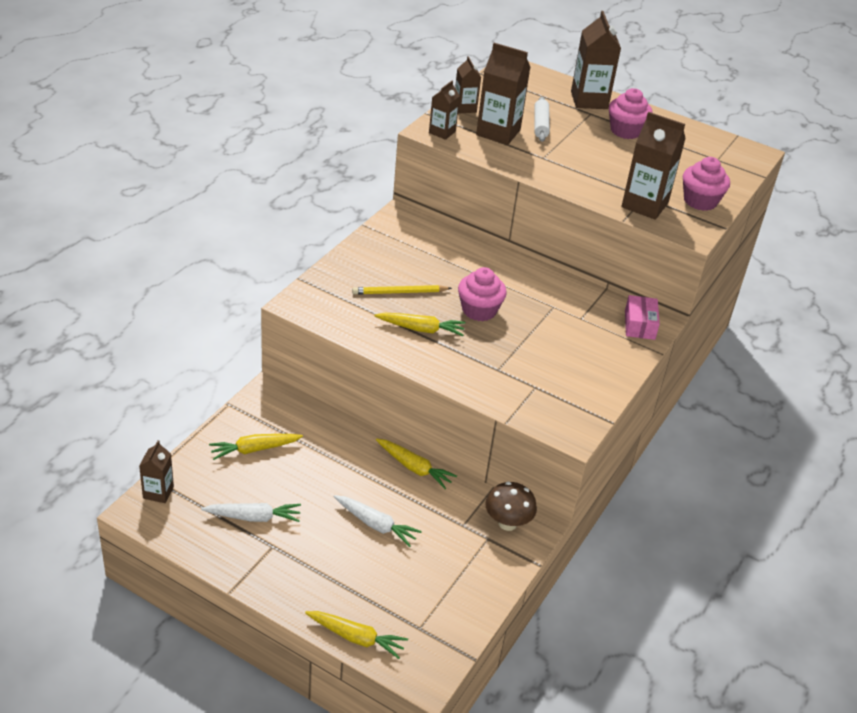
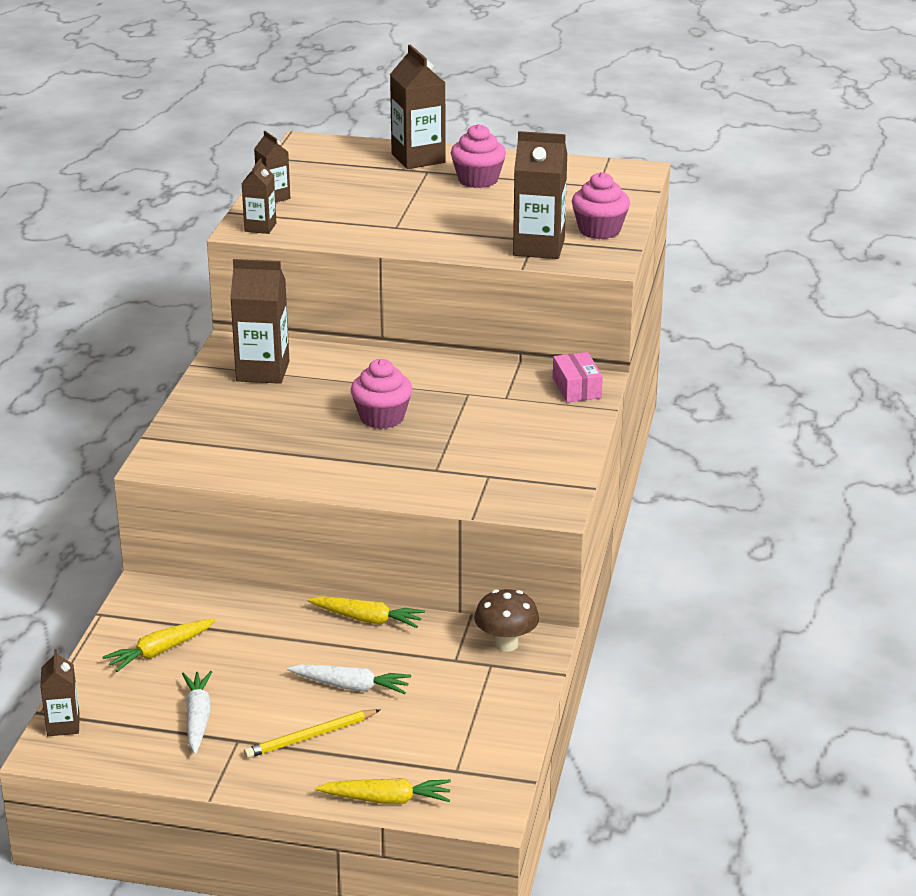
camera: 15 degrees left, 10 degrees down
(253, 517) = (198, 718): white carrot -> white carrot turned 75 degrees counterclockwise
(400, 292) = (276, 422): yellow pencil -> yellow pencil (311, 737)
(421, 329) = (322, 452): yellow carrot -> none
(498, 132) = (328, 213): brown carton -> brown carton (263, 371)
(540, 125) = (374, 195): white rolling pin -> none

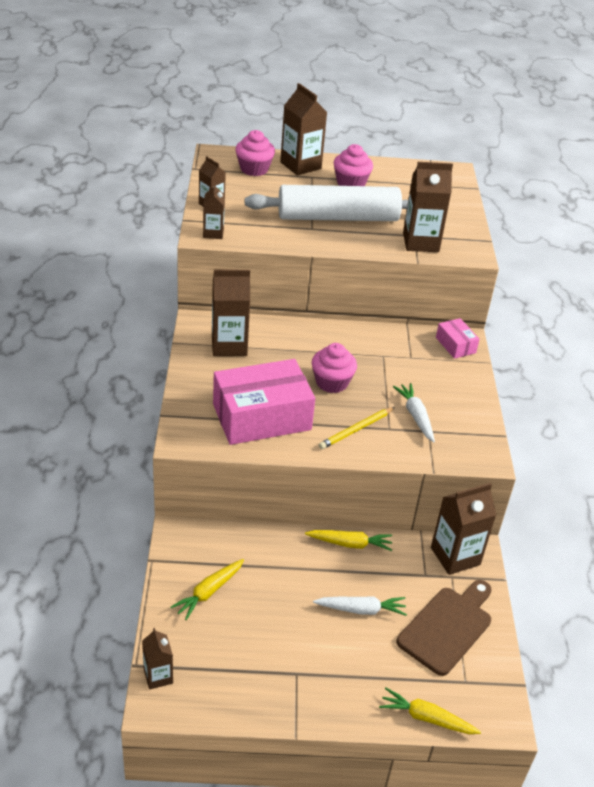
camera: 15 degrees left, 10 degrees up
(198, 718) = (259, 655): white carrot -> white carrot (415, 416)
(271, 447) = (261, 417): none -> pink box
(311, 737) = (349, 663): yellow pencil -> yellow pencil (356, 430)
(386, 799) = (427, 718): yellow carrot -> yellow carrot turned 150 degrees counterclockwise
(438, 217) = (338, 217): none -> white rolling pin
(459, 715) = (447, 627): none -> brown cutting board
(506, 644) = (455, 556): brown mushroom -> brown carton
(599, 230) = (454, 224): pink cupcake -> pink cupcake (254, 169)

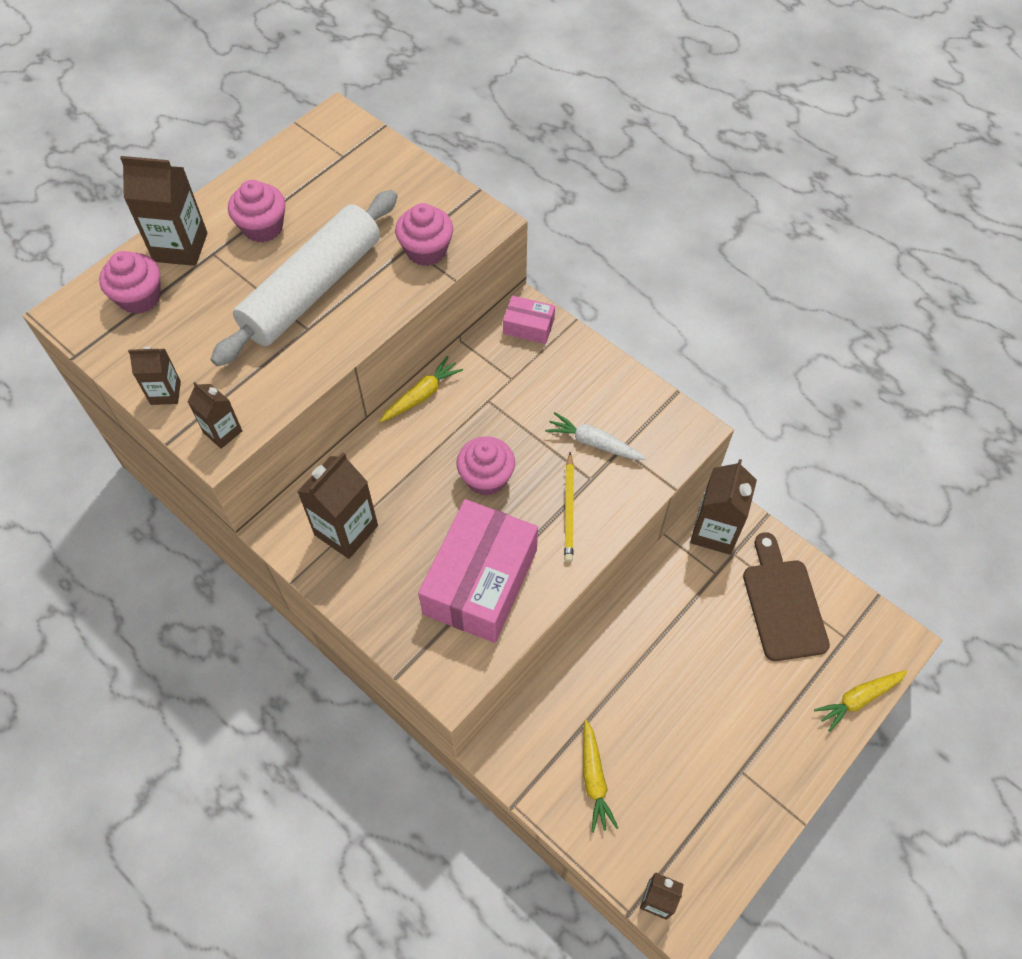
camera: 45 degrees left, 20 degrees up
(350, 544) = (633, 607): yellow carrot -> yellow carrot (421, 395)
(361, 609) = (713, 659): white carrot -> none
(420, 242) = (426, 250): brown carton -> pink cupcake

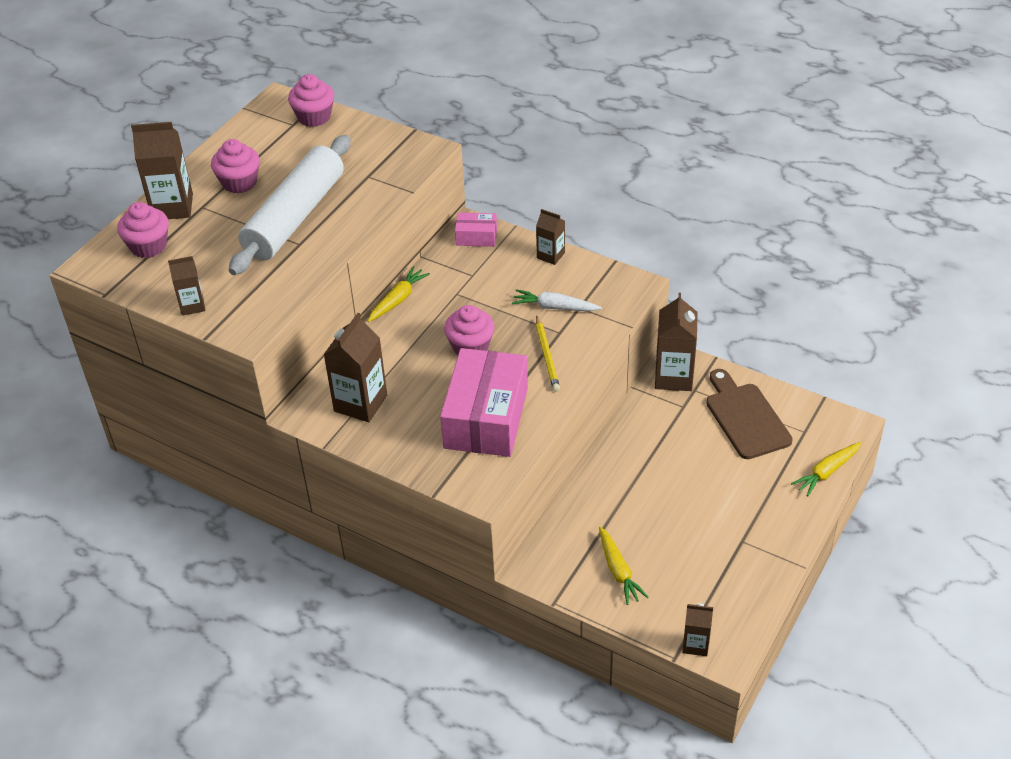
camera: 10 degrees left, 15 degrees down
(222, 432) = (249, 323): brown carton -> brown carton (550, 255)
(426, 250) = (383, 176): pink cupcake -> pink cupcake (314, 117)

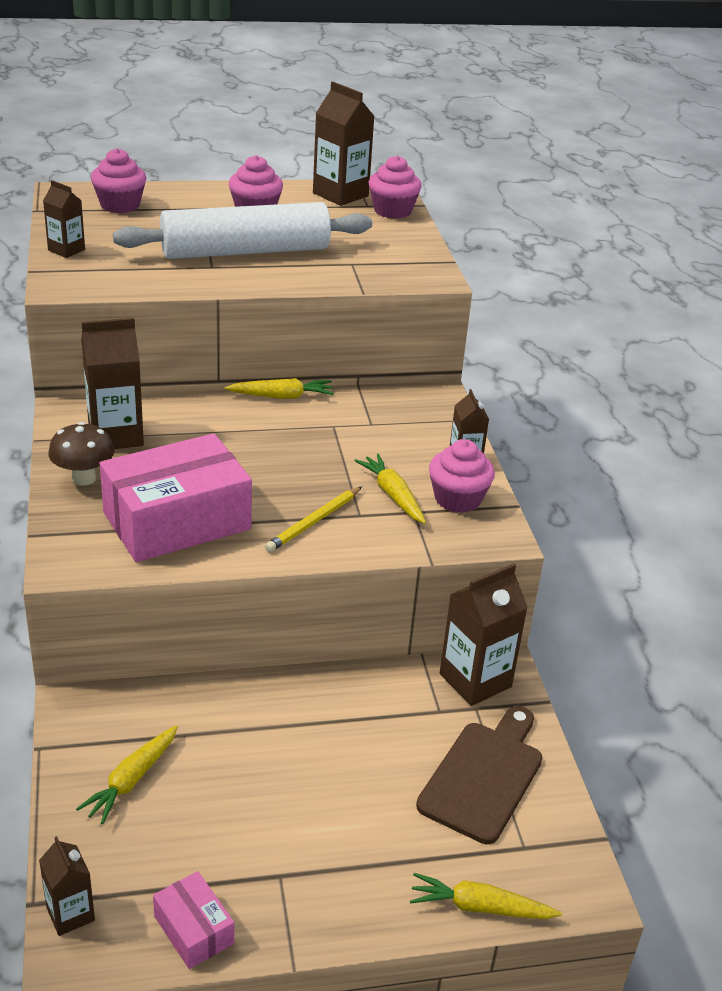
camera: 45 degrees right, 10 degrees down
(172, 207) = (183, 197): brown carton -> brown carton (340, 194)
(395, 441) = (84, 478): none -> brown mushroom
(470, 346) = (269, 466): pink cupcake -> pink cupcake (457, 499)
(476, 237) = (428, 403): pink box -> pink box (193, 930)
(555, 307) = (392, 495): white carrot -> yellow carrot

